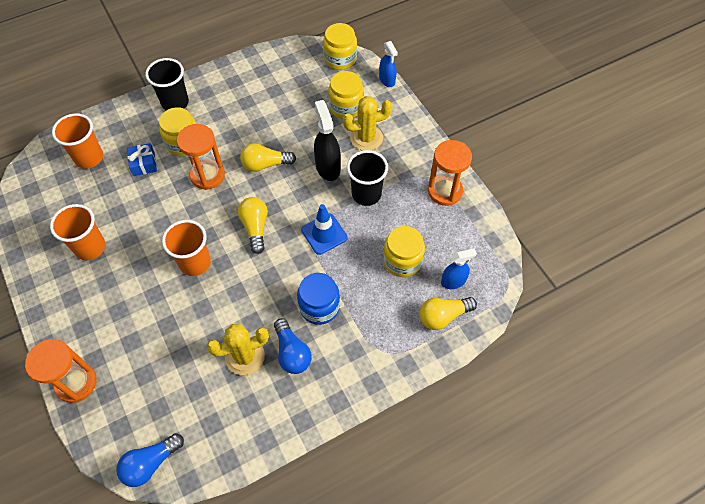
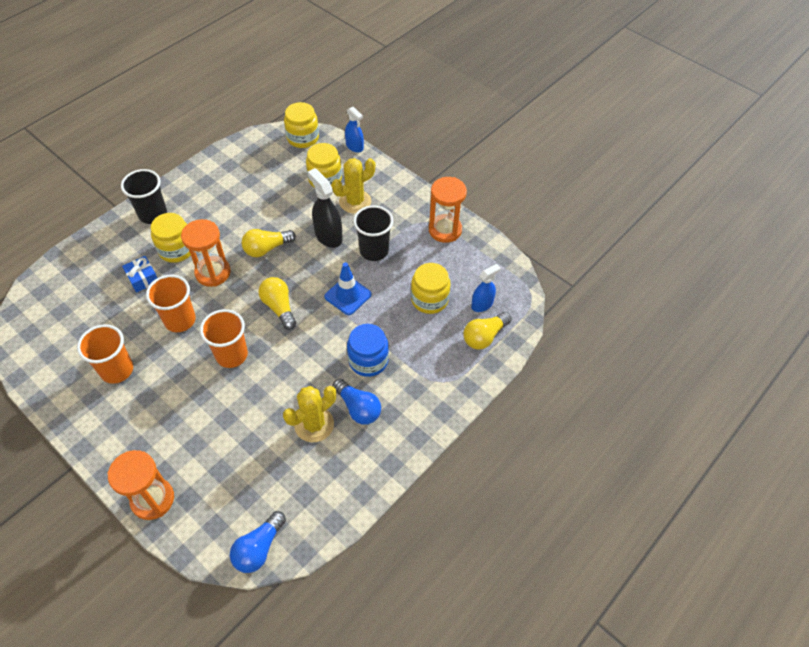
camera: 20 degrees left, 5 degrees down
(89, 158) = (82, 287): orange cup -> orange cup (180, 320)

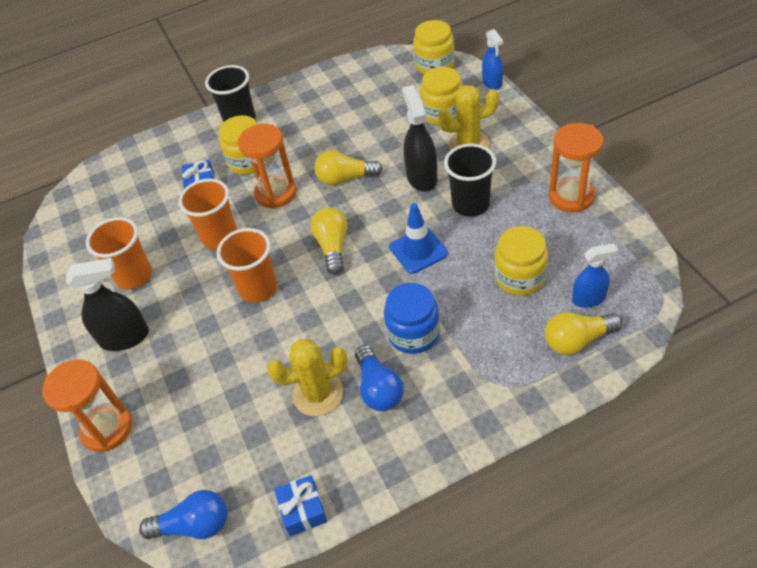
camera: 30 degrees right, 5 degrees down
(133, 423) = (125, 337): none -> black spray bottle
(259, 548) = (194, 525): blue light bulb -> blue light bulb turned 150 degrees counterclockwise
(337, 511) = (302, 510): none -> blue gift

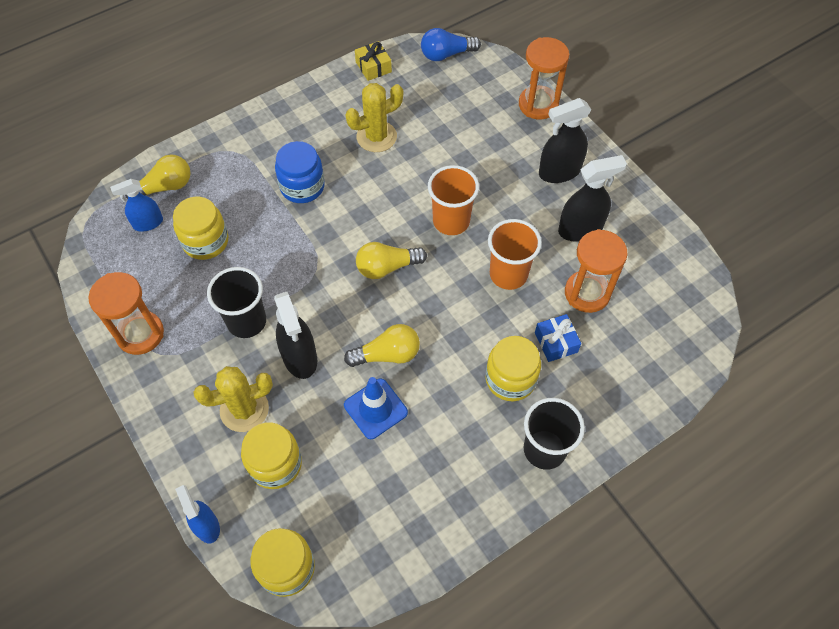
camera: 165 degrees right, 10 degrees up
(134, 276) = (580, 229): orange cup -> black spray bottle
(276, 193) = (463, 332): orange hourglass -> orange hourglass (587, 293)
(302, 510) = (373, 67): blue gift -> yellow gift
(333, 247) = (387, 267): yellow light bulb -> yellow light bulb turned 90 degrees clockwise
(378, 388) = (328, 143): blue light bulb -> none
(418, 250) = (300, 266): blue traffic cone -> blue traffic cone (375, 409)

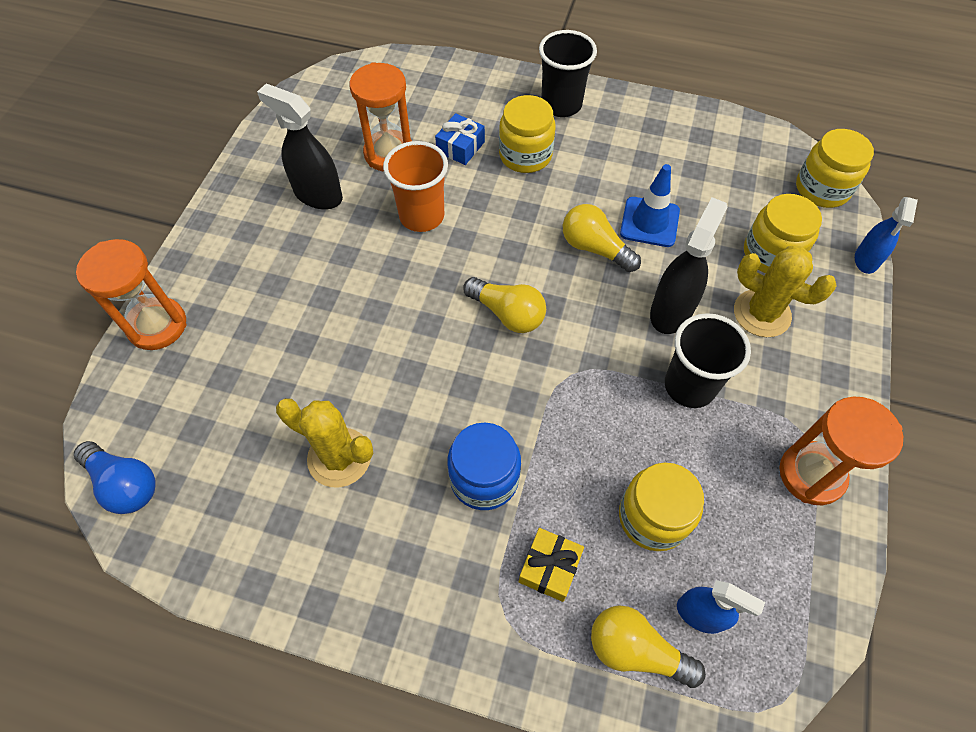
camera: 130 degrees left, 0 degrees up
(373, 67) = (212, 561): yellow gift -> yellow gift (549, 568)
(451, 221) = (400, 299): orange cup -> none
(559, 172) = (253, 250): black spray bottle -> none

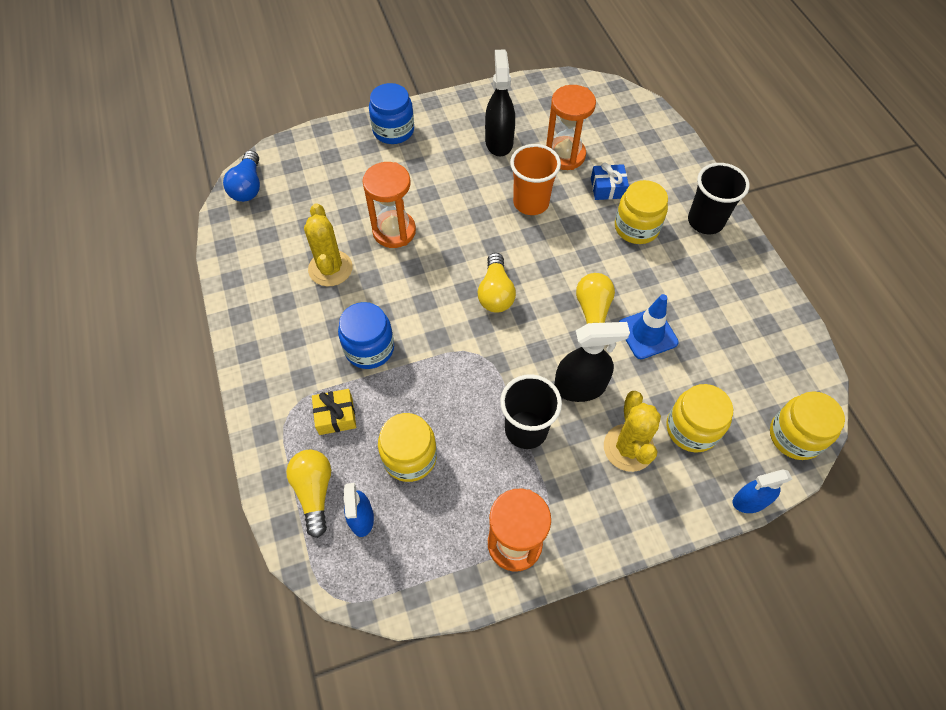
camera: 55 degrees right, 0 degrees up
(157, 325) = (348, 133): orange hourglass -> orange hourglass (394, 231)
(202, 278) = (393, 130): none -> blue jar

